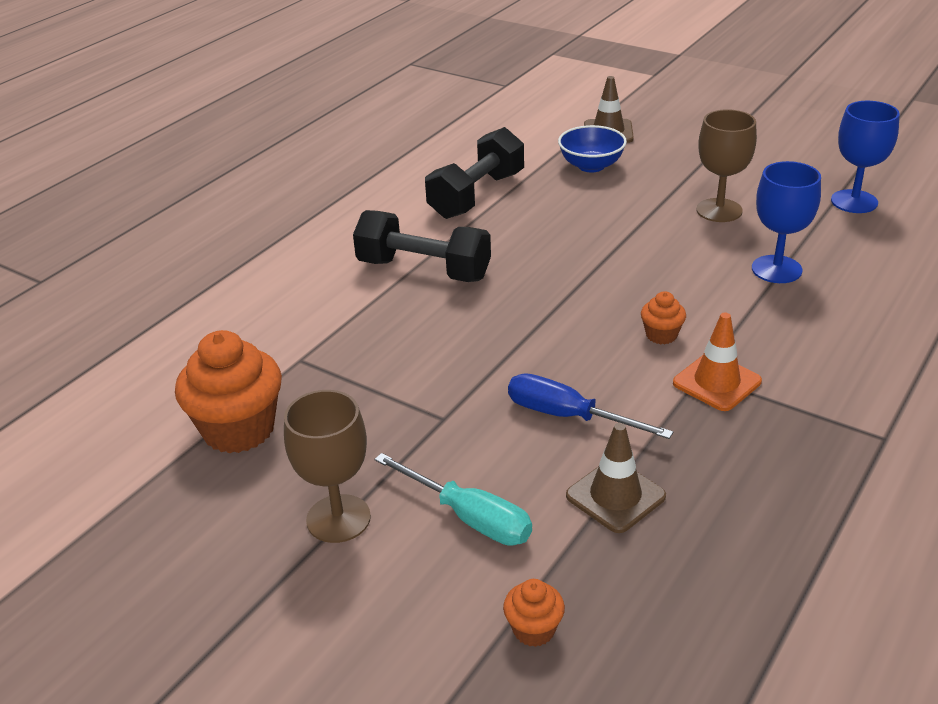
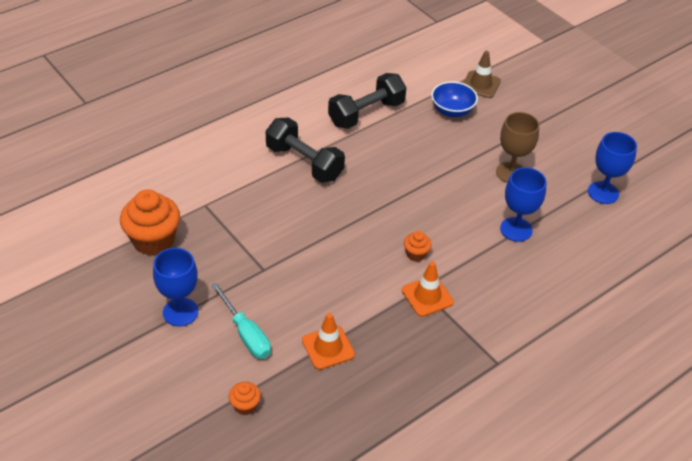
camera: 15 degrees right, 10 degrees up
(338, 518) = (180, 312): brown goblet -> blue goblet
(568, 416) = (331, 290): blue screwdriver -> none
(615, 496) = (328, 347): brown traffic cone -> orange traffic cone

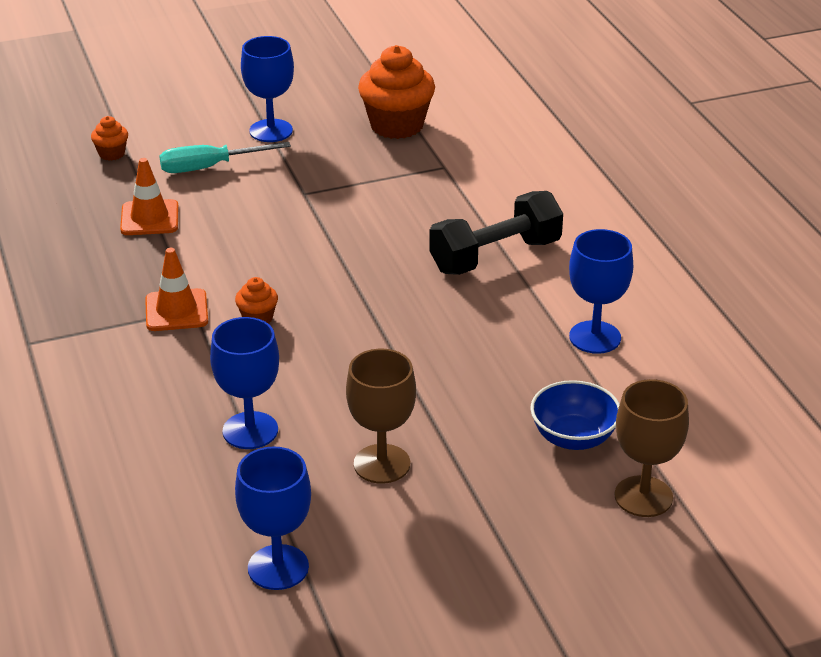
camera: 110 degrees right, 10 degrees down
(366, 113) = (595, 337): black dumbbell -> blue goblet
(480, 84) = (643, 496): brown traffic cone -> brown goblet

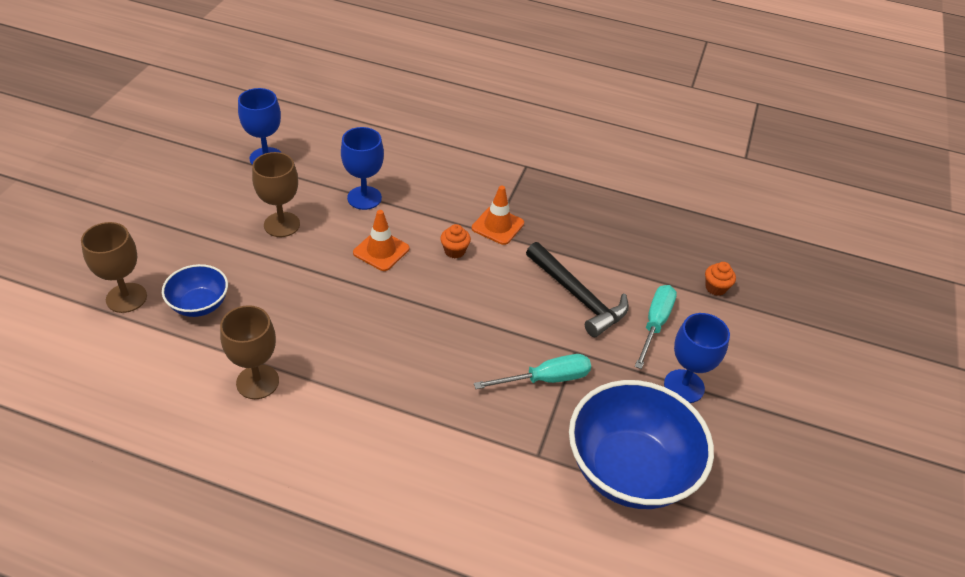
camera: 125 degrees right, 10 degrees up
(149, 218) = (611, 264): orange traffic cone -> orange traffic cone (381, 251)
(226, 218) = (578, 296): none -> black hammer
(359, 194) = (545, 379): none -> turquoise screwdriver
(396, 125) = (629, 470): orange cupcake -> blue bowl
(495, 256) = (394, 398): black dumbbell -> none
(595, 337) = (257, 382): blue goblet -> brown goblet

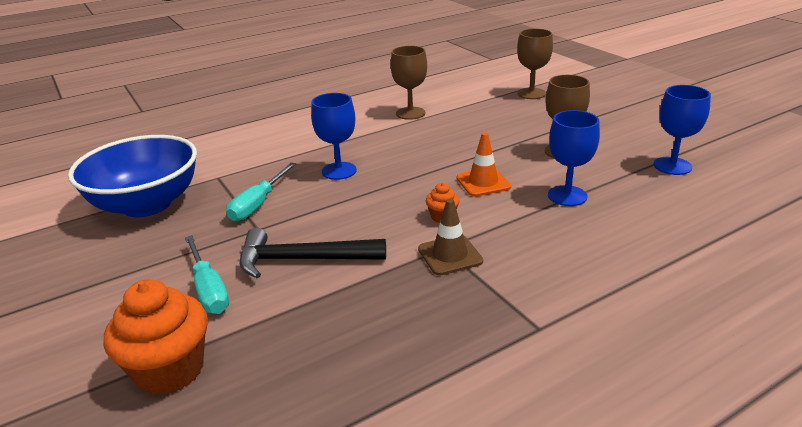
camera: 135 degrees right, 15 degrees down
(199, 305) = (500, 110): blue bowl -> none
(497, 226) = (450, 255): orange traffic cone -> brown traffic cone
(684, 386) = (140, 267): blue goblet -> blue goblet (339, 171)
(715, 288) = (170, 370): orange cupcake -> orange cupcake, size x2.11

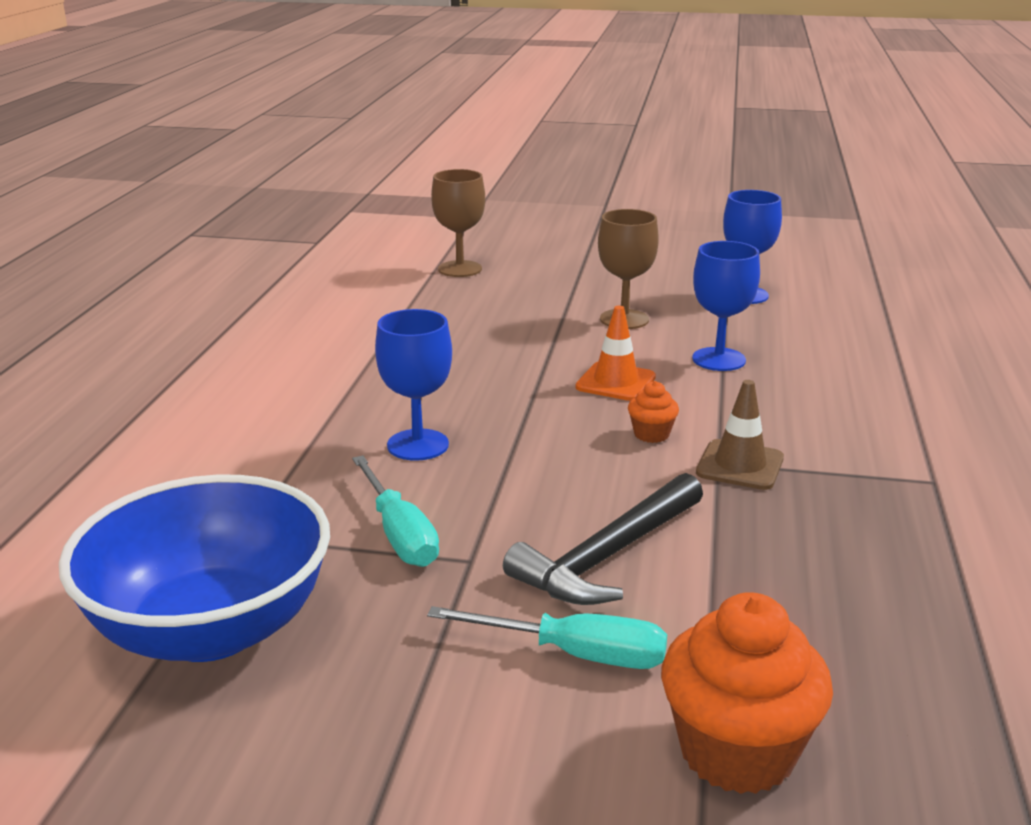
camera: 50 degrees left, 5 degrees down
(410, 113) = (355, 341): brown goblet -> none

